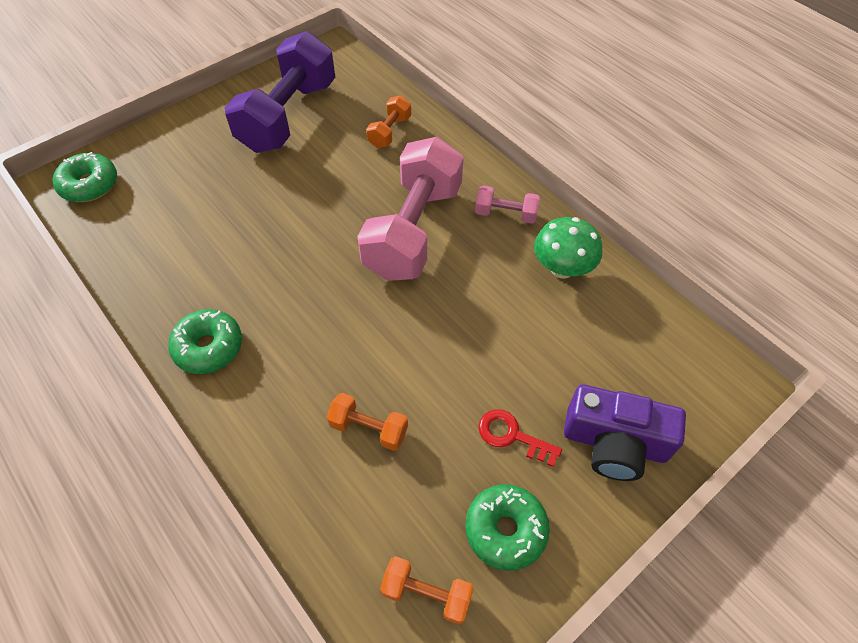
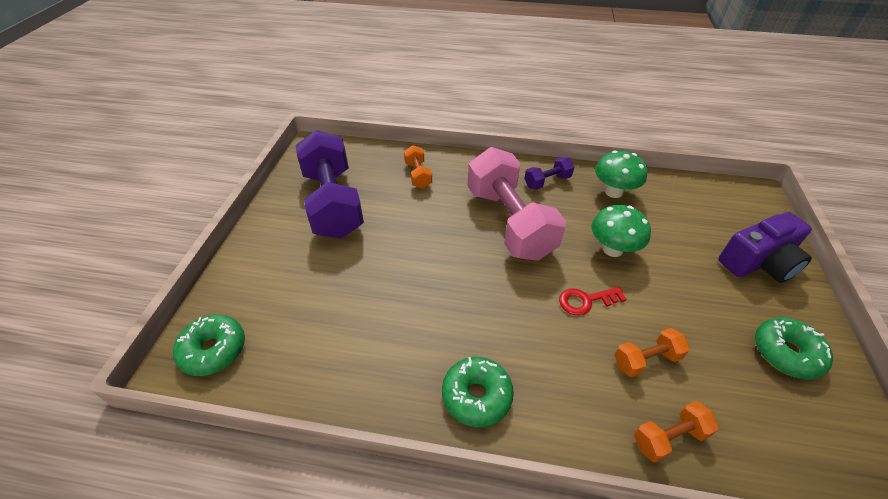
camera: 40 degrees left, 10 degrees down
(426, 593) = (810, 430): orange dumbbell -> orange dumbbell (669, 437)
(476, 321) = (612, 249): none -> green mushroom
(505, 214) = (547, 181): pink dumbbell -> purple dumbbell
(512, 435) = (715, 298): red key -> red key (585, 301)

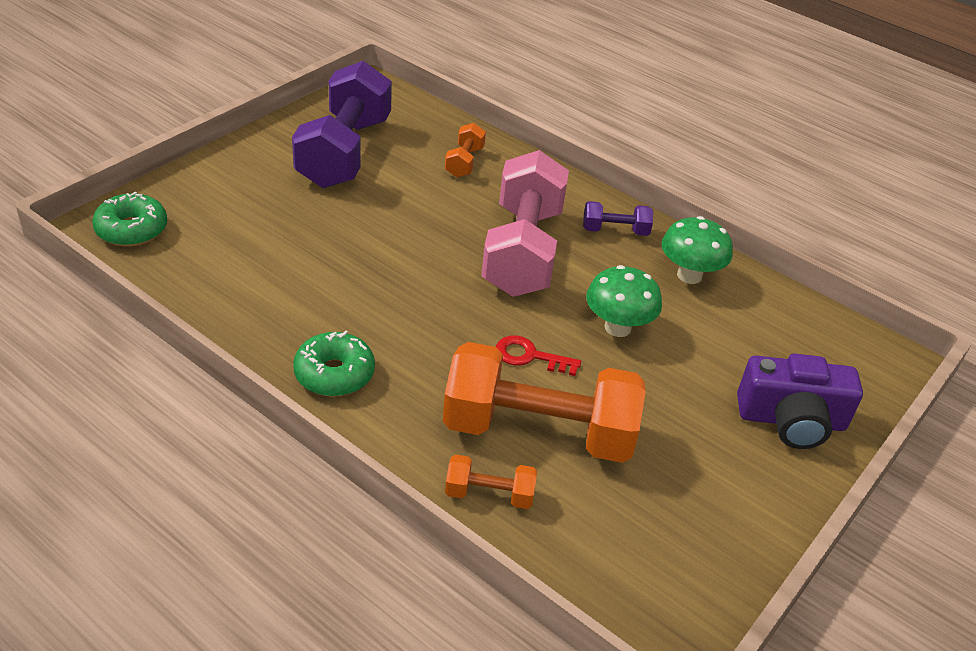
camera: 25 degrees right, 5 degrees down
(646, 359) = (538, 431): orange dumbbell -> orange dumbbell, size x2.28
(786, 353) = (709, 504): green donut -> none

